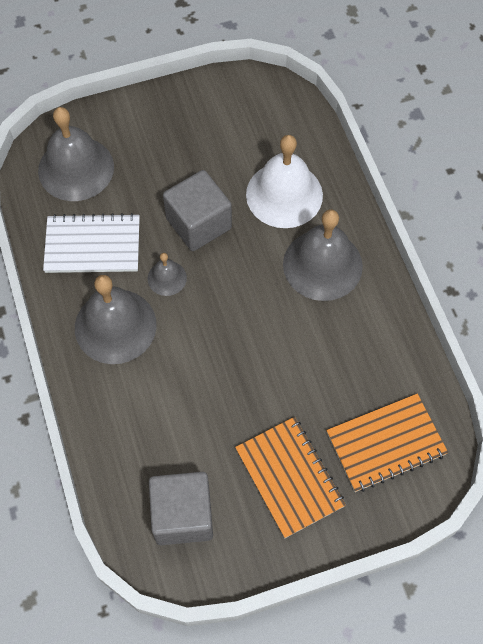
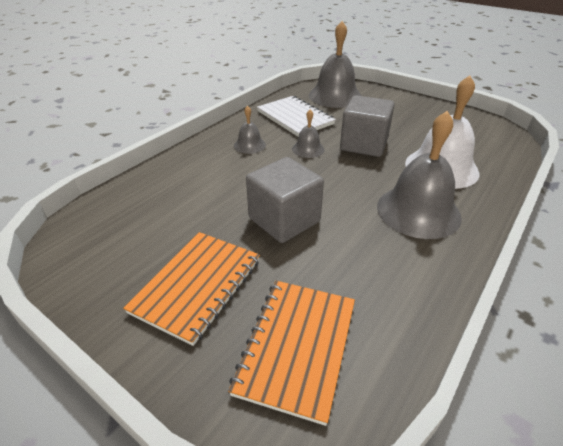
camera: 55 degrees right, 25 degrees down
(115, 326) = (249, 145): grey bell -> grey bell, size x0.49
(183, 515) = (116, 236): grey cube -> grey cube (284, 220)
(385, 443) = (297, 347): orange notebook -> orange notebook turned 75 degrees clockwise

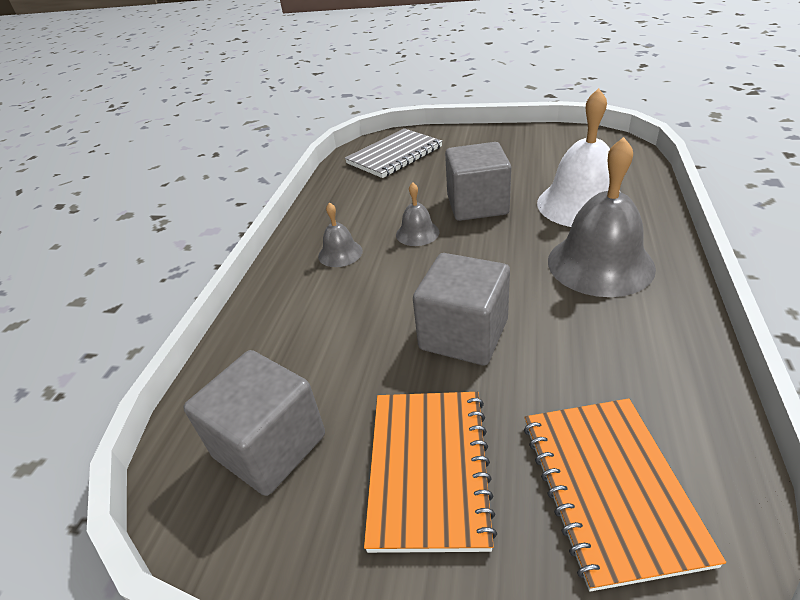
camera: 20 degrees left, 0 degrees up
(123, 236) = (270, 446): none -> grey cube
(295, 118) = (368, 198): white notebook -> none
(335, 96) = (394, 155): grey bell -> grey notebook

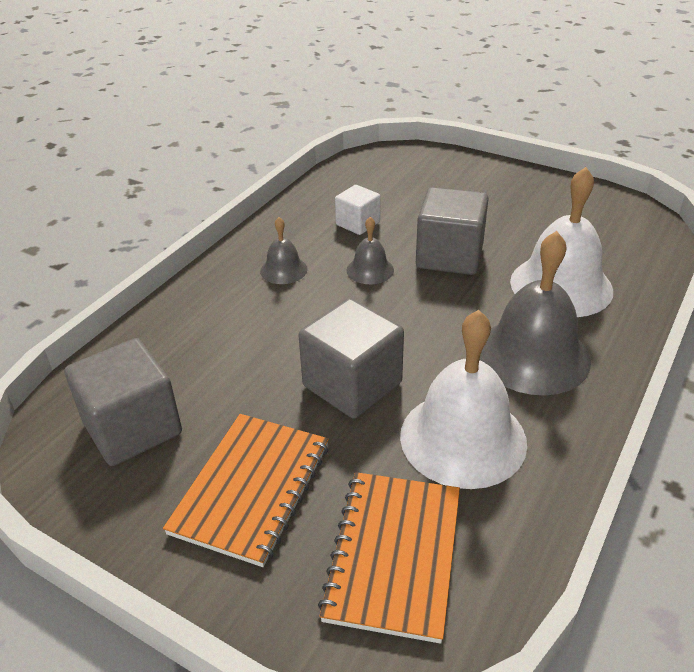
camera: 15 degrees right, 0 degrees up
(383, 200) = (358, 223): none -> white cube
(394, 155) = (398, 174): grey notebook -> none
(593, 352) = (463, 438): none -> white bell

